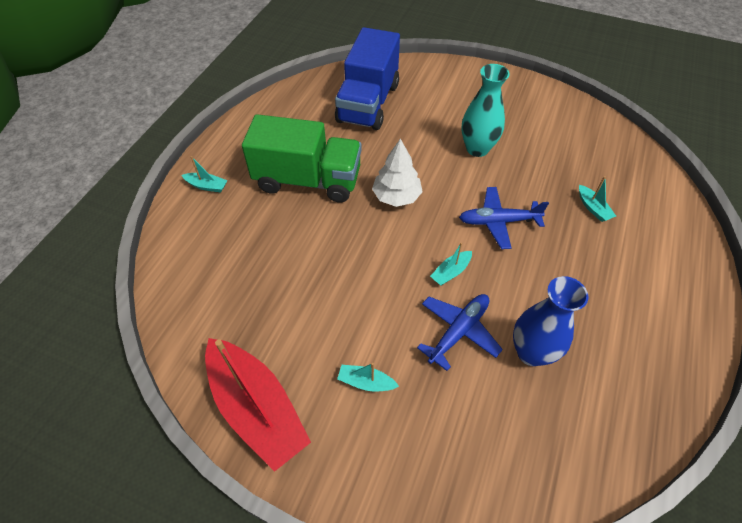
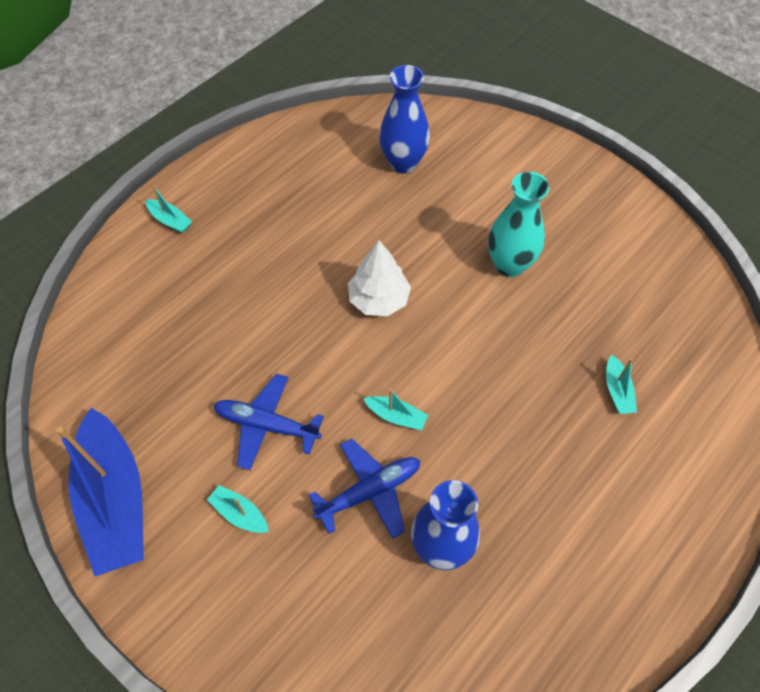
camera: 20 degrees right, 5 degrees up
(257, 408) = (115, 500): red boat -> blue boat
(308, 180) = (285, 247): green truck -> none
(368, 103) = (403, 163): blue truck -> blue vase
(451, 272) = (396, 416): turquoise boat -> turquoise boat turned 135 degrees counterclockwise
(498, 221) = (486, 370): blue plane -> blue plane (267, 425)

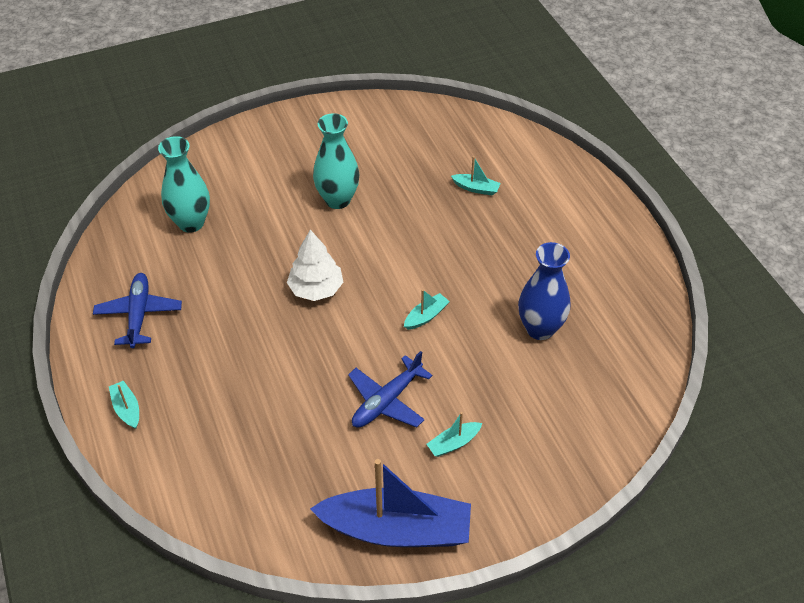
camera: 65 degrees left, 10 degrees down
(170, 220) = (127, 409): turquoise boat -> turquoise boat turned 90 degrees counterclockwise
(369, 491) = (478, 354): blue plane -> blue plane (139, 314)
(403, 163) = (191, 223): blue vase -> turquoise vase

